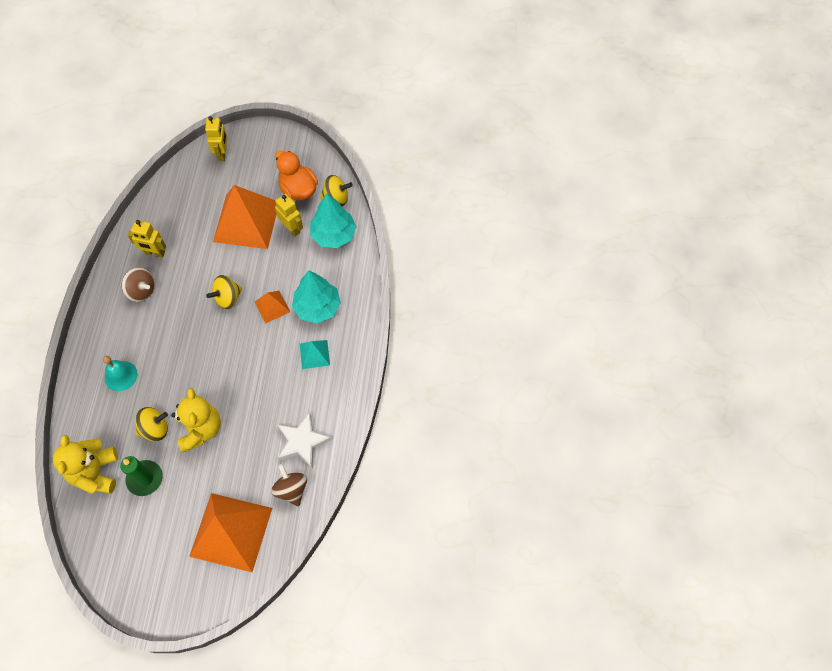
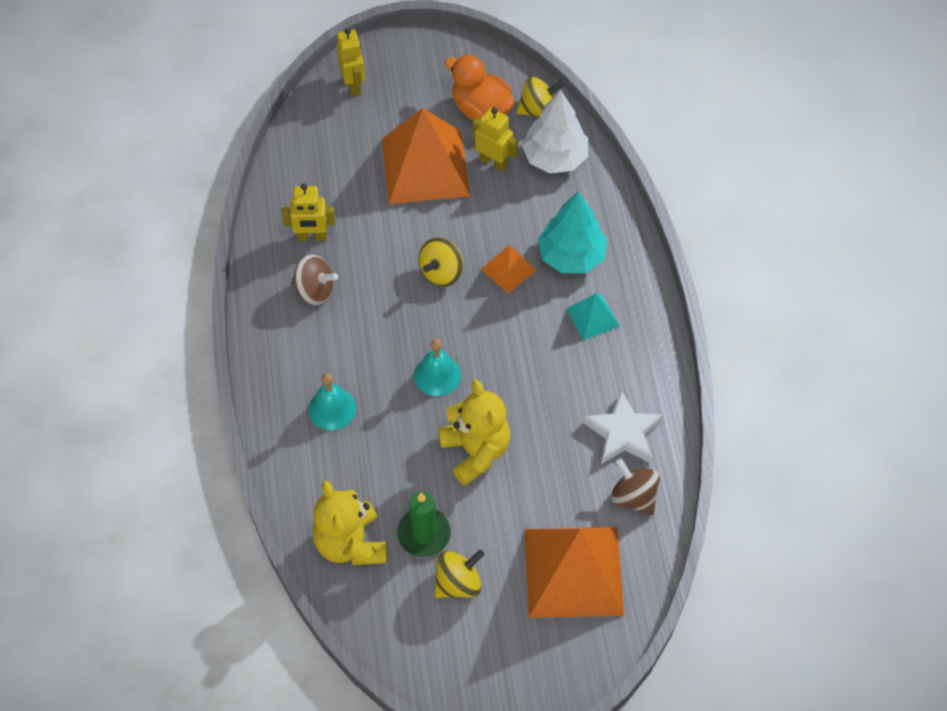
camera: 15 degrees left, 5 degrees down
(155, 429) = (411, 466): yellow spinning top -> yellow spinning top (458, 583)
(197, 369) = (437, 375): none -> turquoise bell
(333, 235) = (554, 158): turquoise tree -> white tree

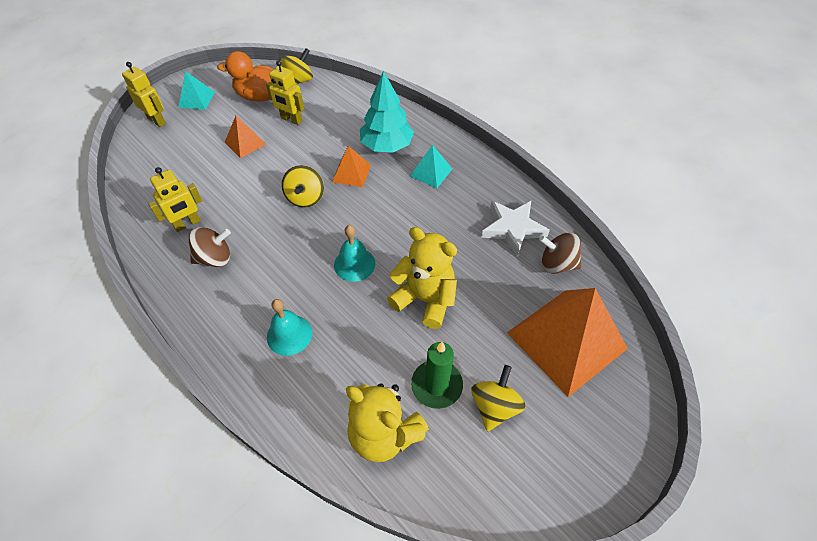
camera: 35 degrees left, 5 degrees down
(410, 76) = (196, 99): none -> turquoise pyramid
(425, 167) = (245, 143): orange pyramid -> orange pyramid, size x0.47
(493, 162) = (291, 120): yellow robot -> yellow robot turned 150 degrees counterclockwise
(554, 158) = (330, 100): white tree -> none

